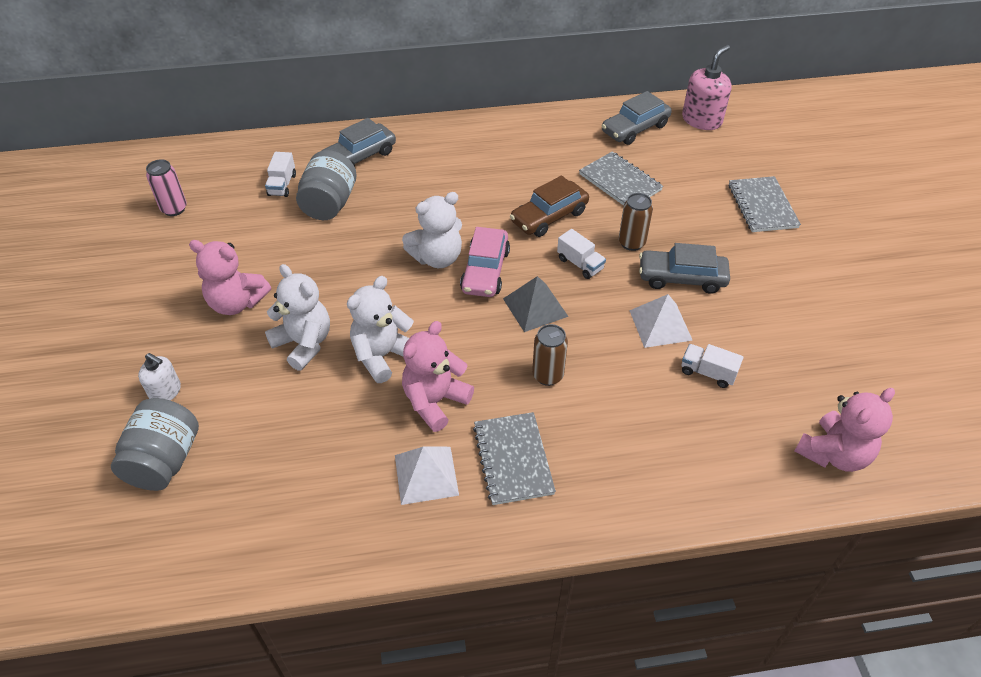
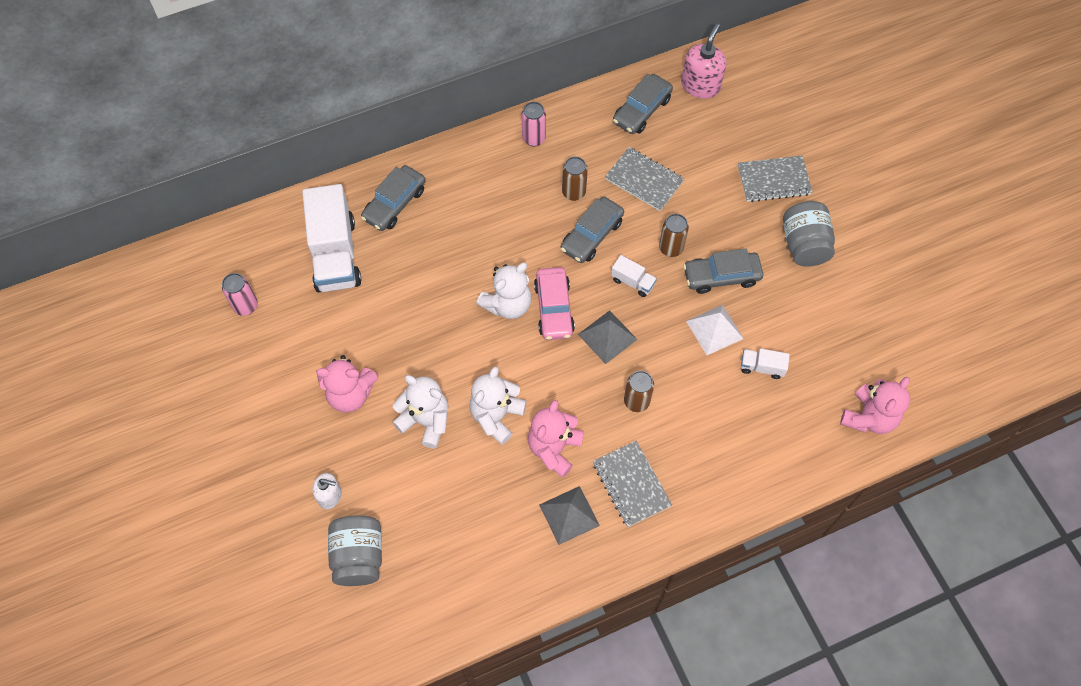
camera: 15 degrees left, 15 degrees up
(282, 185) = (335, 254): white truck -> white truck, size x2.27
(329, 204) = (389, 267): grey jar -> grey jar (804, 245)
(426, 474) = (569, 515): white pyramid -> grey pyramid
(517, 131) = (533, 138): none -> pink can
(542, 179) = (573, 192): none -> brown can
(549, 217) = (591, 235): brown car -> grey car
(762, 206) = (774, 180): grey notebook -> grey notebook turned 75 degrees counterclockwise

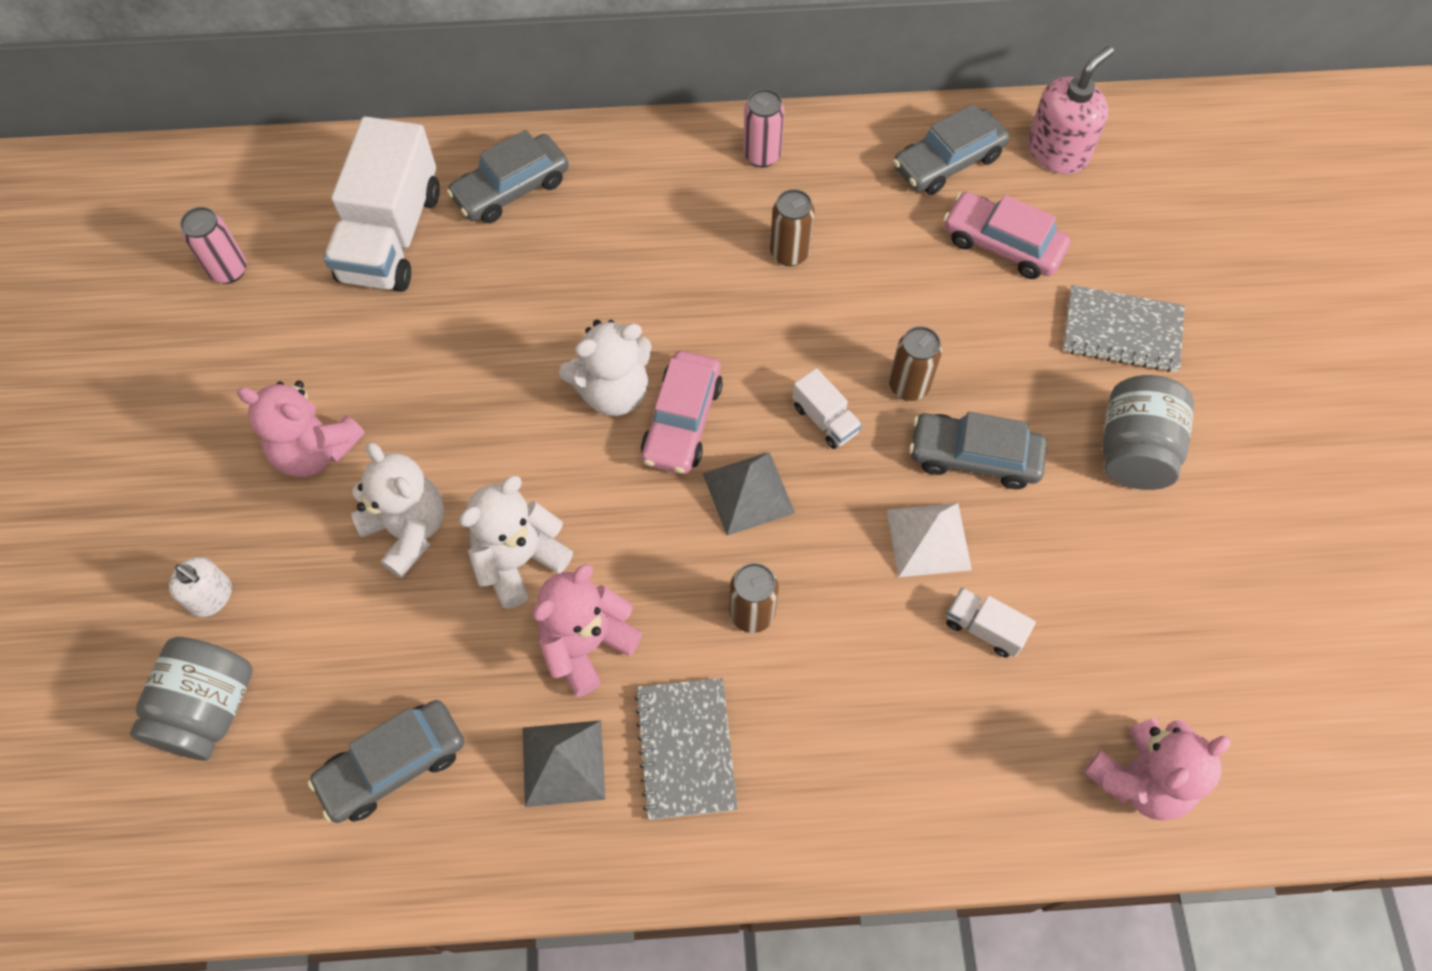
camera: 20 degrees right, 0 degrees up
(591, 235) = (790, 327): grey car -> grey car (393, 765)
(644, 180) = (908, 268): grey notebook -> none
(690, 150) = (1002, 244): none -> pink car

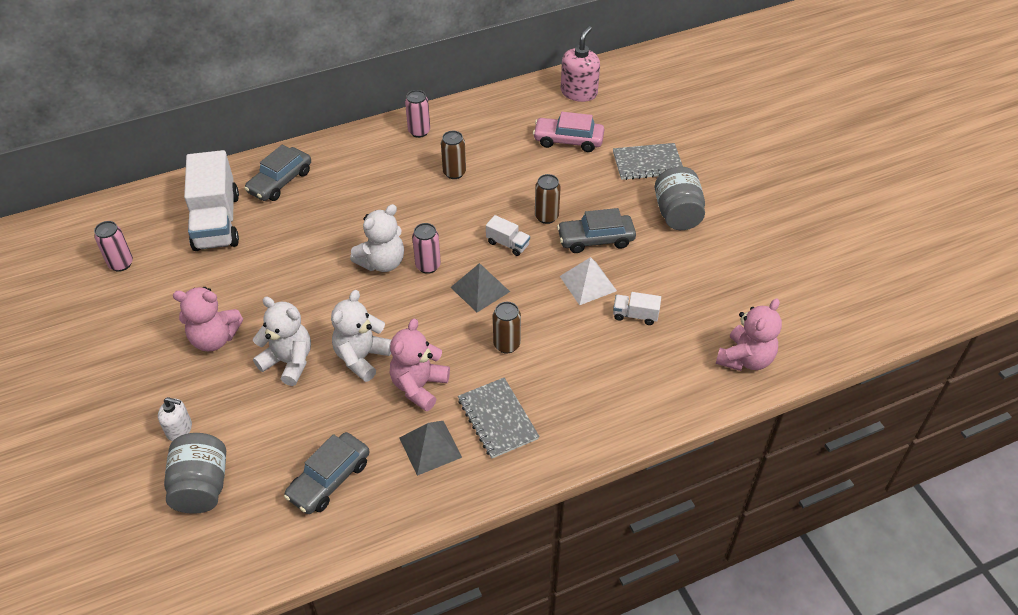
camera: 20 degrees left, 15 degrees down
(682, 421) = (428, 266): pink car -> pink can
(948, 162) = (523, 110): grey car -> none

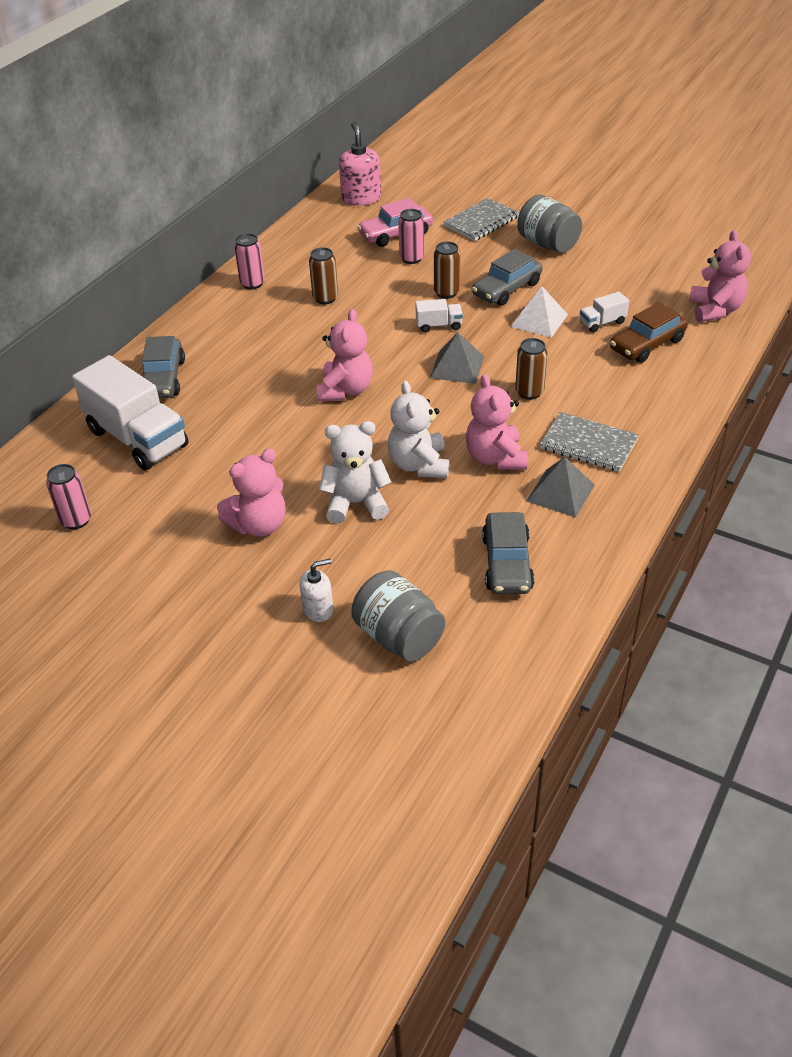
camera: 35 degrees left, 5 degrees down
(382, 262) = (345, 390): white teddy bear -> pink teddy bear
(428, 266) = (390, 373): pink can -> pink can (411, 258)
(648, 357) = (647, 344): none -> brown car

